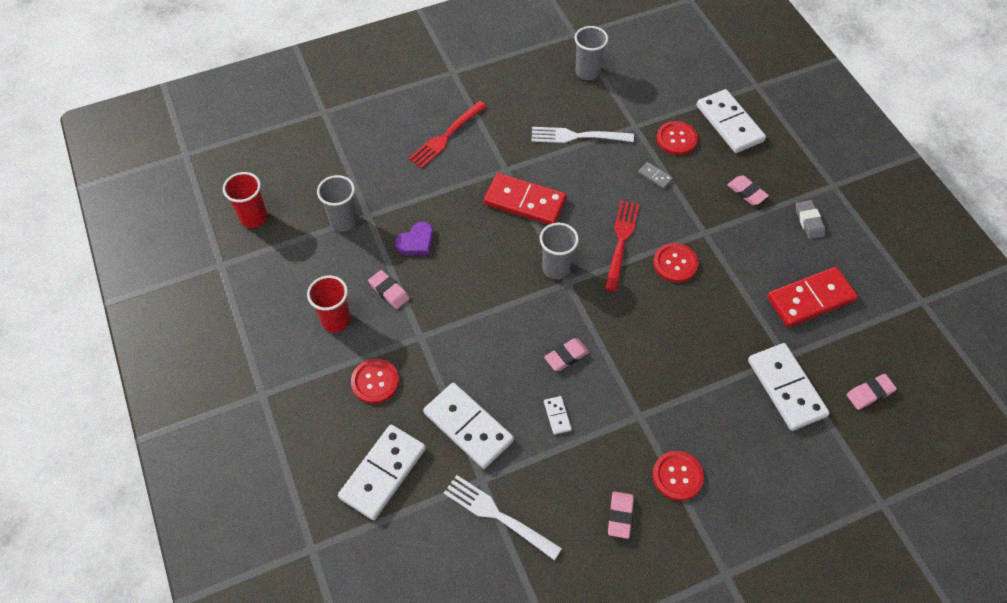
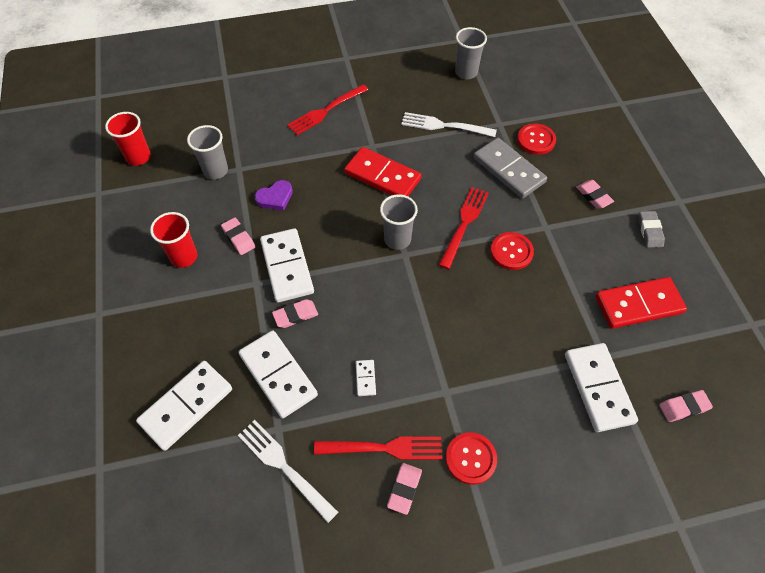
camera: 10 degrees right, 0 degrees up
(375, 382) = (203, 318): red button -> none
(566, 356) = (387, 323): pink eraser -> pink eraser (295, 315)
(591, 481) = (383, 448): none -> red fork
(655, 176) = (509, 170): grey domino -> grey domino, size x2.30
(729, 123) = (588, 133): white domino -> white domino (287, 267)

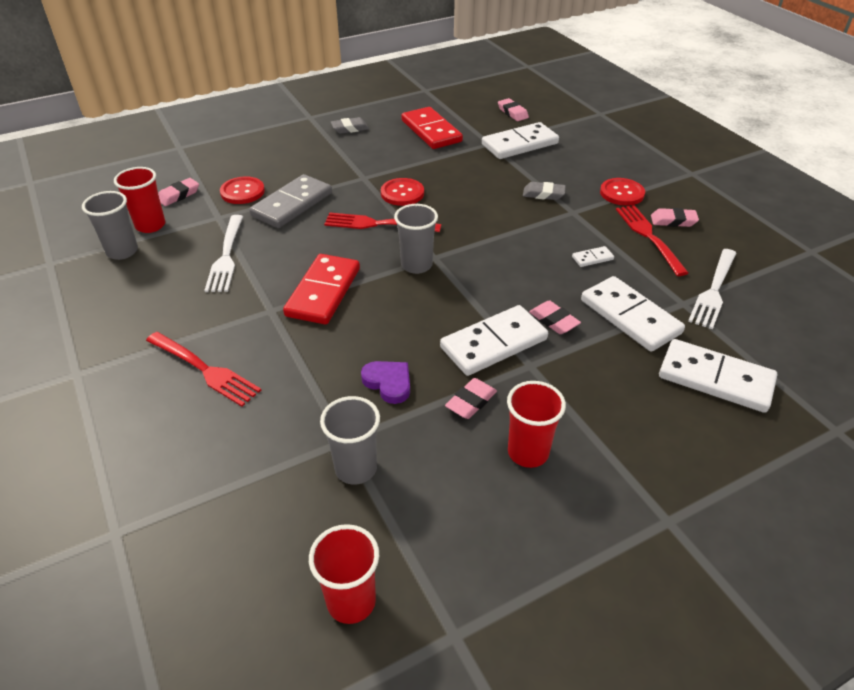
camera: 105 degrees left, 15 degrees down
(278, 375) = (630, 317): white domino -> white domino turned 75 degrees counterclockwise
(485, 375) = (543, 194): none -> grey eraser
(496, 86) = (150, 225): none -> red cup
(593, 196) = (316, 156): pink eraser -> pink eraser (178, 195)

